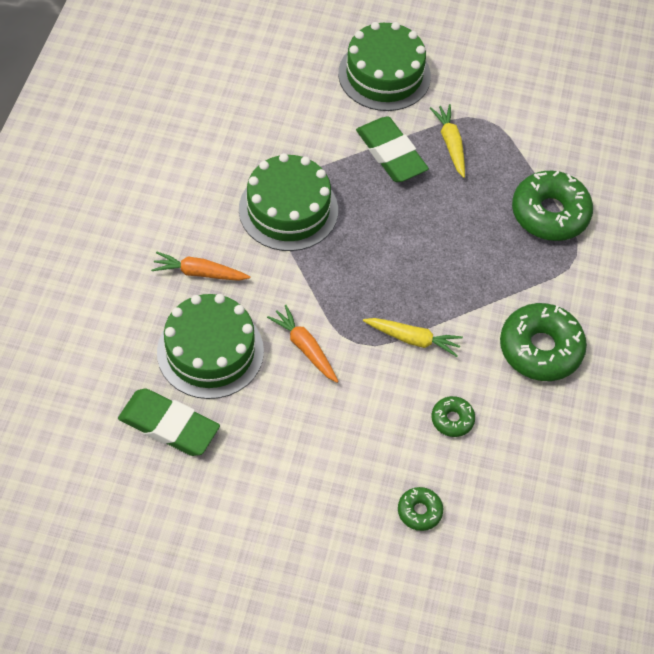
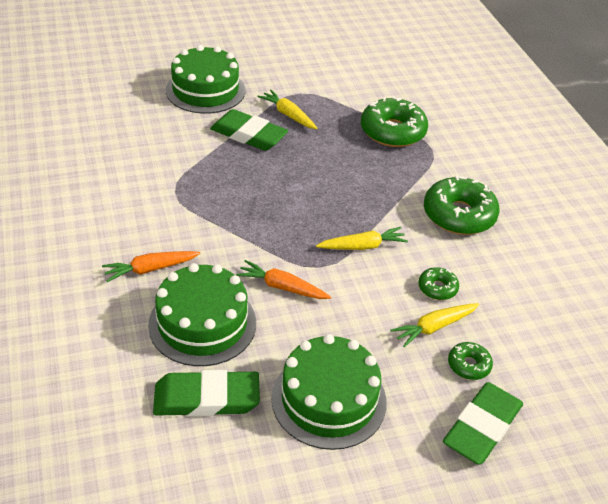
camera: 30 degrees left, 15 degrees down
(288, 209) = (195, 197): green cake -> green cake (329, 399)
(385, 574) = (482, 427): none -> green eraser
(417, 458) = (434, 327): none -> yellow carrot

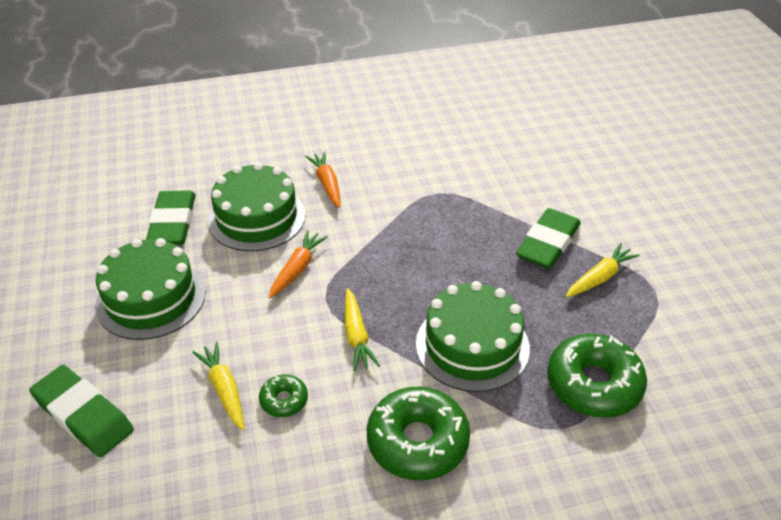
camera: 95 degrees right, 0 degrees up
(205, 90) = (628, 207): green cake -> green cake (472, 345)
(468, 365) = (164, 415): green donut -> none

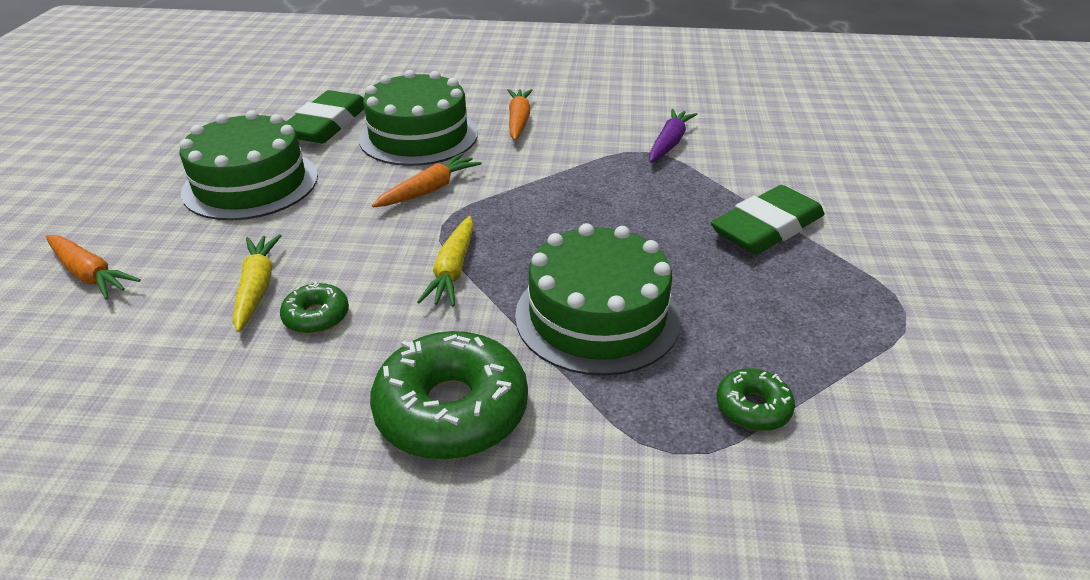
camera: 20 degrees right, 5 degrees down
(83, 415) = (90, 274): green eraser -> orange carrot
(450, 181) = (669, 143): none -> purple carrot
(593, 384) = (753, 407): green donut -> green donut, size x0.49
(600, 277) = (825, 280): yellow carrot -> none

